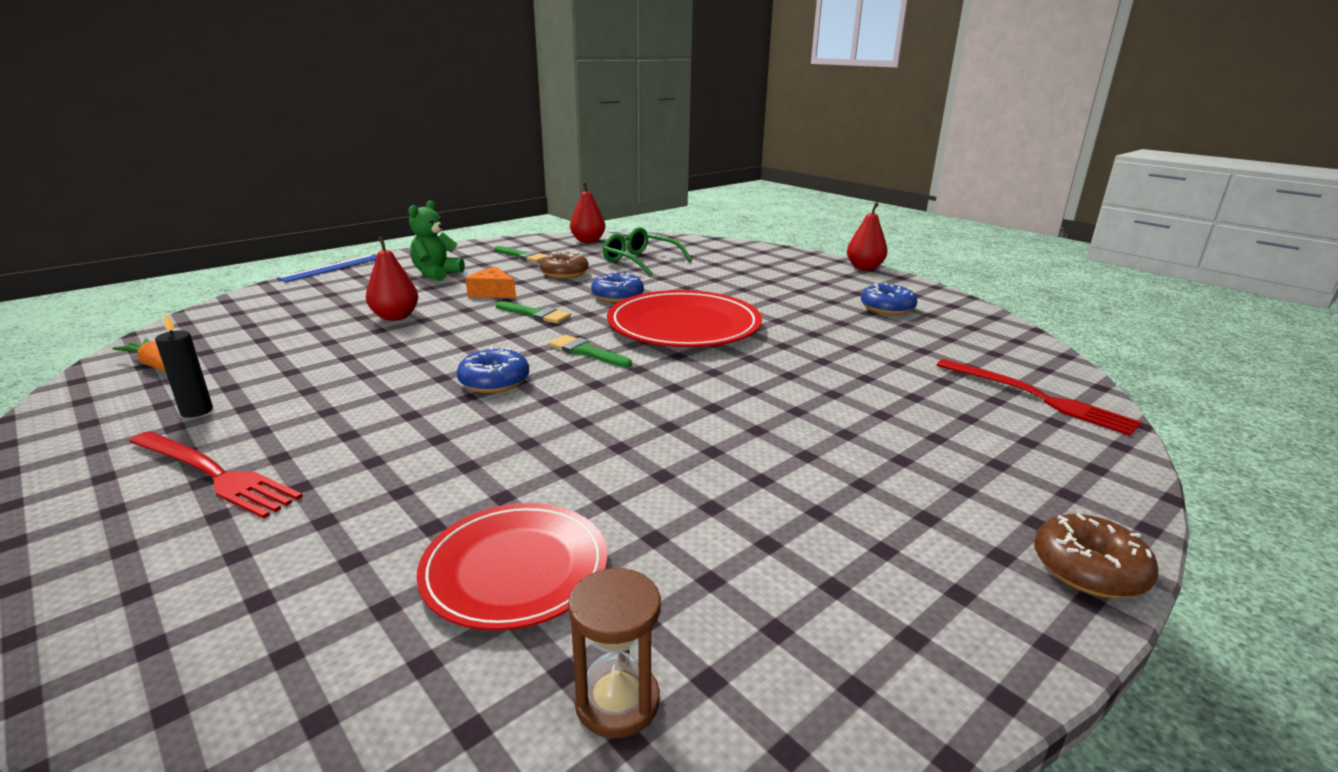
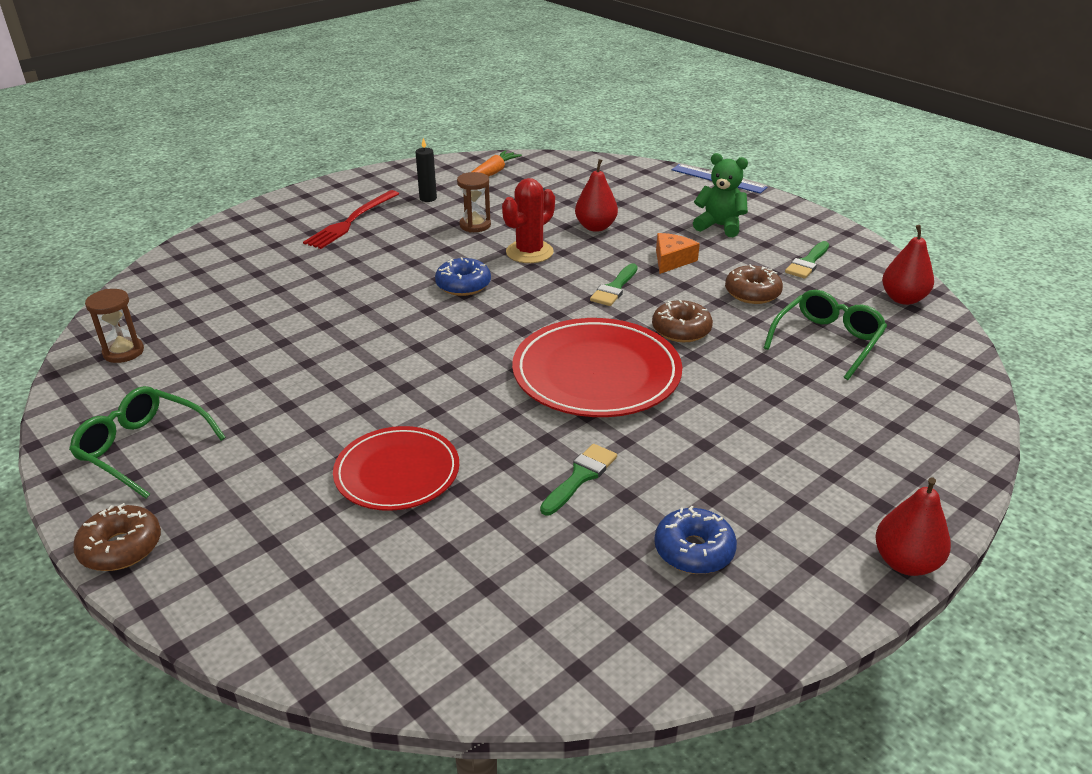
camera: 90 degrees right, 10 degrees up
(330, 377) = (475, 225): none -> brown hourglass
(433, 347) = (529, 252): none -> red cactus
(515, 569) = (229, 317): red plate -> red plate (397, 472)
(586, 352) = (523, 320): green brush -> green brush (580, 477)
(617, 296) = (681, 330): blue donut -> brown donut
(898, 596) = (143, 448): none -> green glasses
(1037, 397) = (394, 623): red fork -> none

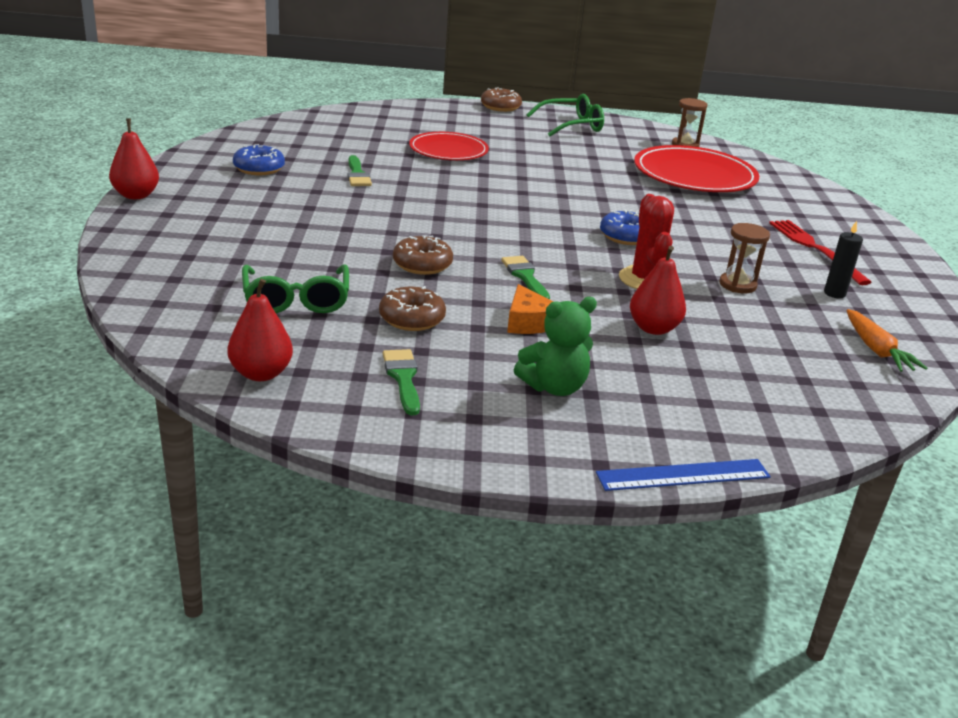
camera: 130 degrees right, 5 degrees down
(596, 373) = (432, 218): red plate -> red plate (694, 175)

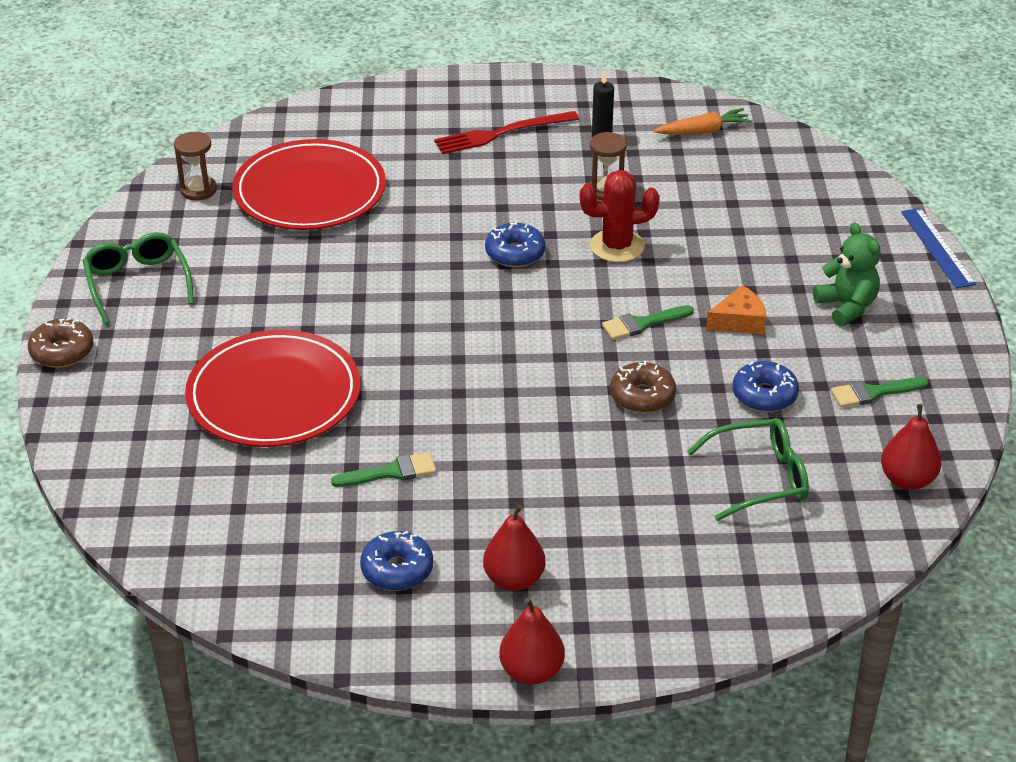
camera: 90 degrees left, 10 degrees up
(412, 319) = (764, 395): brown donut -> blue donut
(448, 150) = (274, 395): red plate -> red plate, size x1.55
(653, 328) = (718, 247): red pear -> red pear (514, 579)

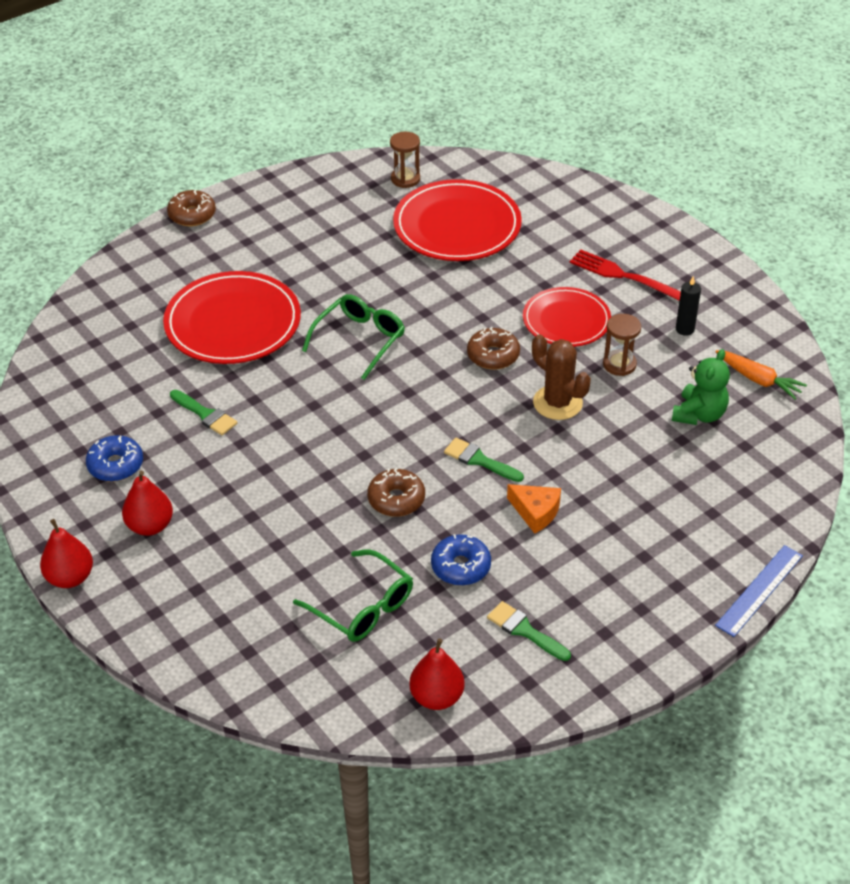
camera: 55 degrees right, 5 degrees up
(137, 283) = (285, 207): green glasses -> green glasses (359, 340)
(515, 253) = (493, 355): blue donut -> brown donut
(517, 192) = (566, 320): none -> red plate
(617, 246) = (557, 403): red cactus -> brown cactus
(846, 307) = (618, 567): green teddy bear -> green teddy bear (699, 414)

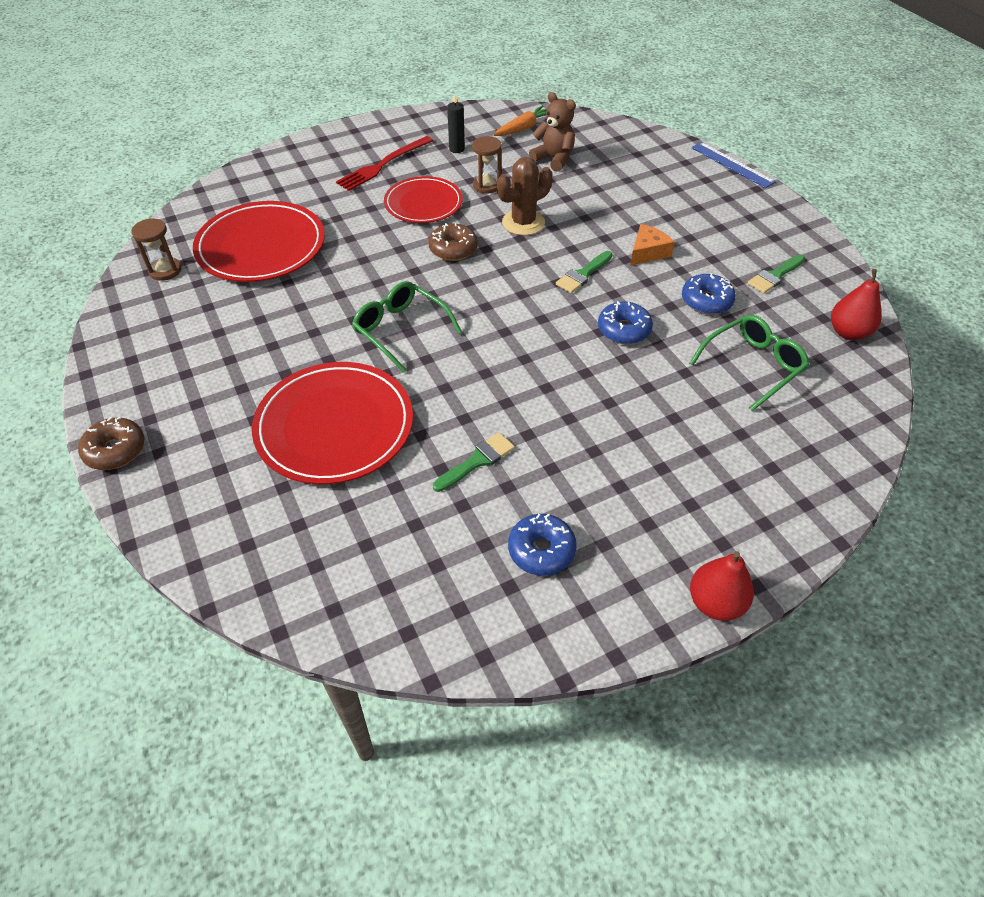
camera: 80 degrees left, 5 degrees up
(150, 526) = (641, 521): red pear -> none
(396, 499) = (623, 330): brown donut -> blue donut
(699, 414) = (554, 159): green teddy bear -> brown teddy bear

